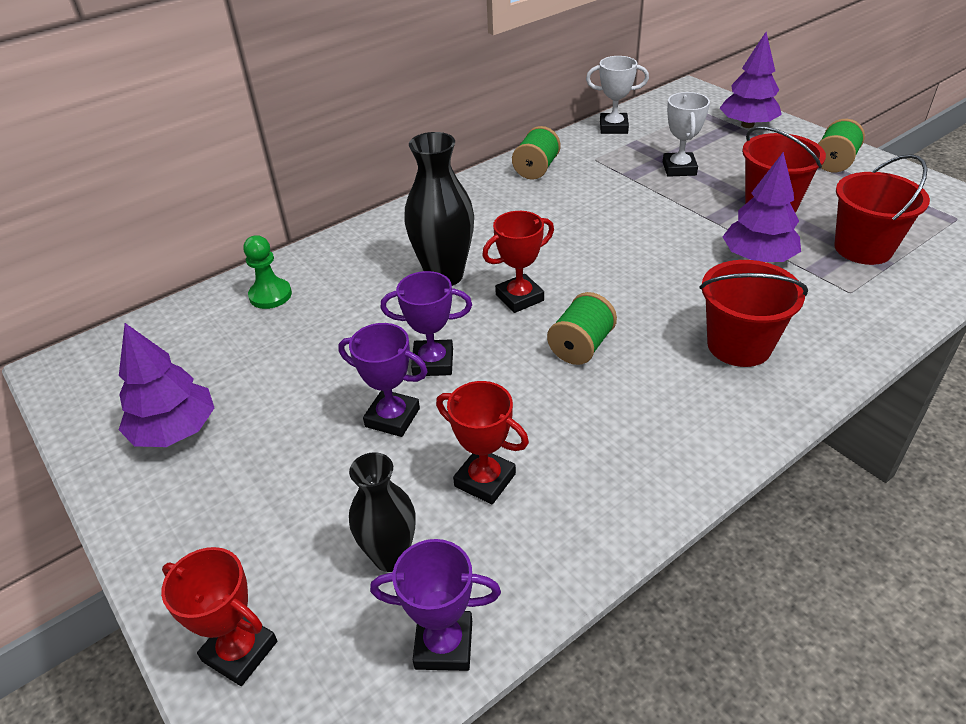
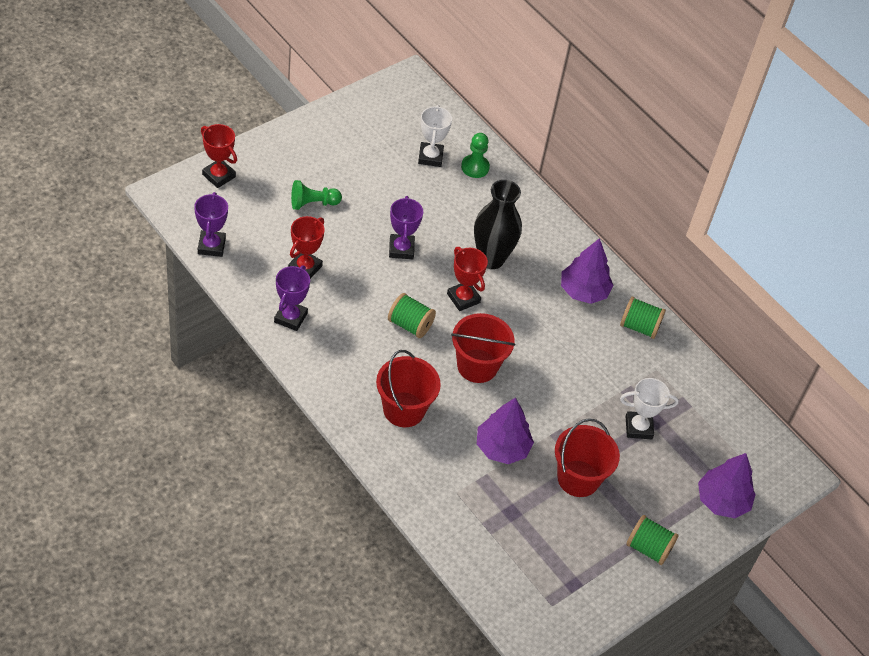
camera: 80 degrees right, 10 degrees up
(175, 430) = (356, 136): purple tree -> purple tree (583, 291)
(240, 651) = (219, 176): red trophy -> red trophy turned 75 degrees counterclockwise
(331, 479) = (313, 203): none -> green pawn
(391, 556) = (261, 228): black vase -> none
(392, 417) = (356, 229): purple trophy -> purple trophy (290, 317)
(613, 127) = (716, 393): white trophy -> white trophy (430, 157)
(863, 248) = (511, 521): red bucket -> red bucket (477, 366)

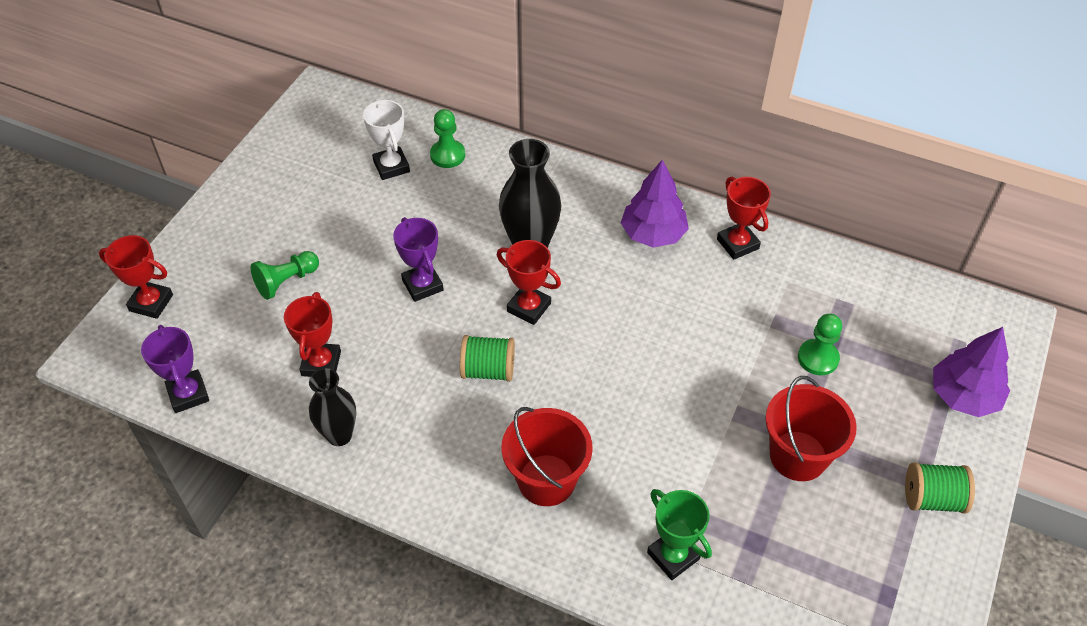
camera: 20 degrees left, 0 degrees up
(290, 317) = (339, 435): purple trophy -> black vase
(454, 493) = (673, 556): none -> green trophy
(477, 366) = (596, 379): red bucket -> none
(502, 447) = (690, 465): purple tree -> none
(638, 427) = (818, 358): white trophy -> green pawn
(639, 327) = (737, 244): green spool -> red trophy

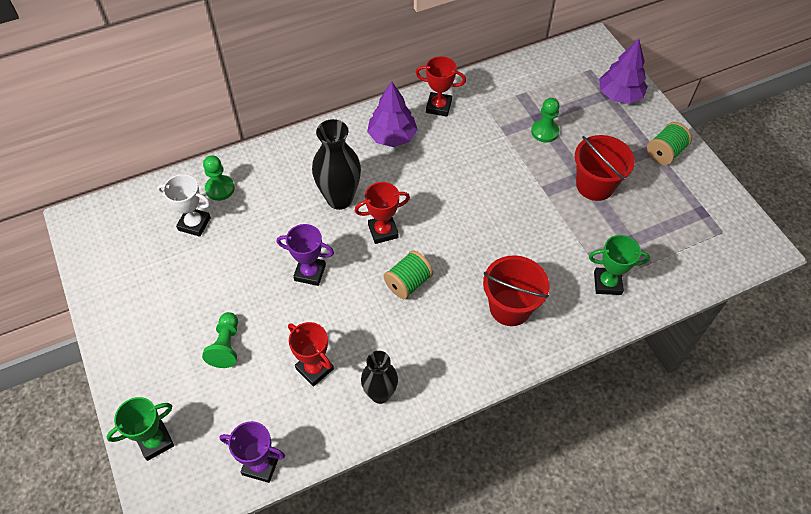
camera: 50 degrees left, 5 degrees up
(151, 303) = (155, 441): red trophy -> green trophy

